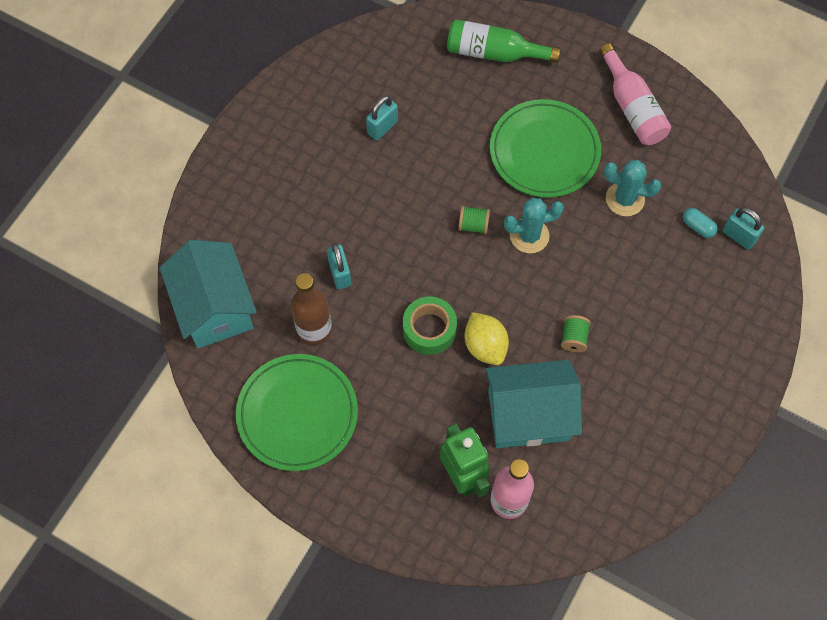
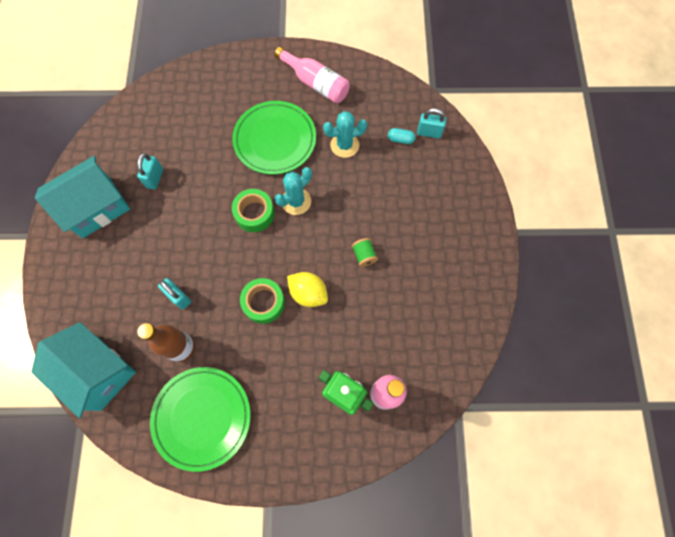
camera: 30 degrees left, 5 degrees up
(473, 225) = (254, 214): green spool -> green tape
(494, 53) = (205, 91): green bottle -> none
(528, 415) = (364, 325): turquoise house -> turquoise house (96, 207)

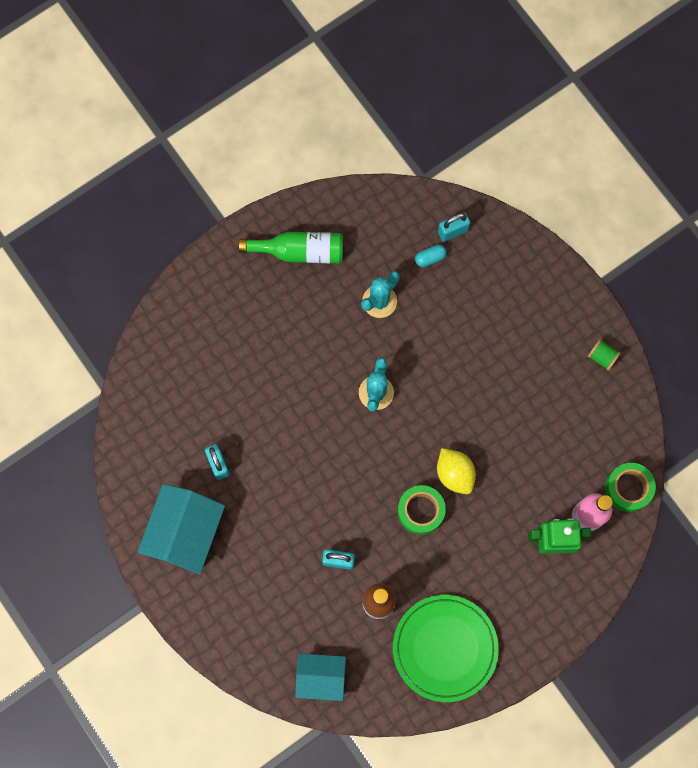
camera: 35 degrees left, 5 degrees up
(98, 372) = (321, 677): turquoise house -> turquoise house, size x0.64
(254, 214) = (345, 432): green tape -> green tape (628, 488)
(275, 140) = (306, 342): green plate -> none
(308, 293) = (454, 474): yellow lemon -> yellow lemon turned 60 degrees clockwise
(316, 83) = (299, 251): pink bottle -> green bottle
(364, 255) = (479, 402): green spool -> green spool (602, 357)

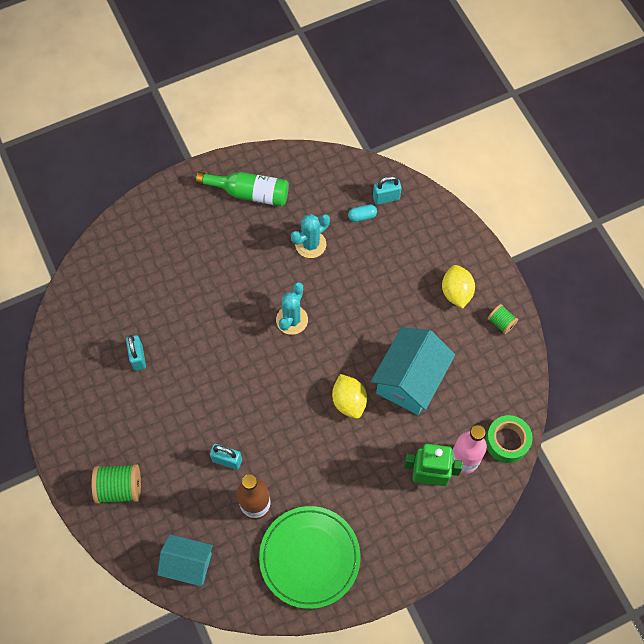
camera: 10 degrees right, 10 degrees down
(185, 533) = (94, 412): turquoise house -> turquoise house (410, 380)
(232, 610) = (119, 488): none -> green spool
(420, 511) = (311, 429): green tape -> none
(548, 330) = (456, 292): none -> yellow lemon

